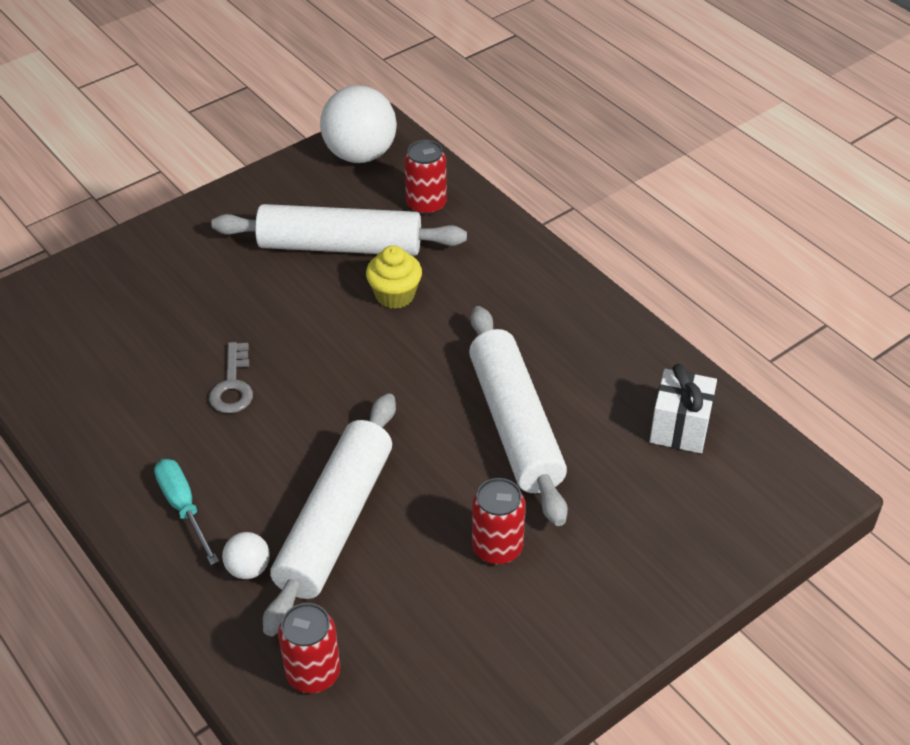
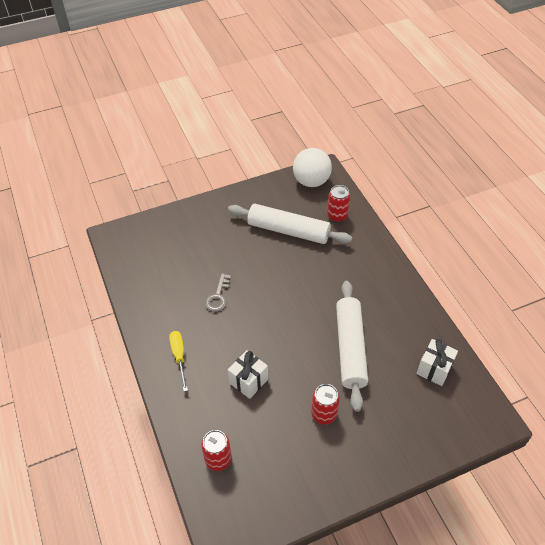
camera: 15 degrees right, 5 degrees up
(183, 507) = (179, 356): turquoise screwdriver -> yellow screwdriver
(248, 569) = (201, 396): white ball -> none
(335, 522) = (248, 381): white rolling pin -> white gift
(395, 295) = (308, 263): yellow cupcake -> none

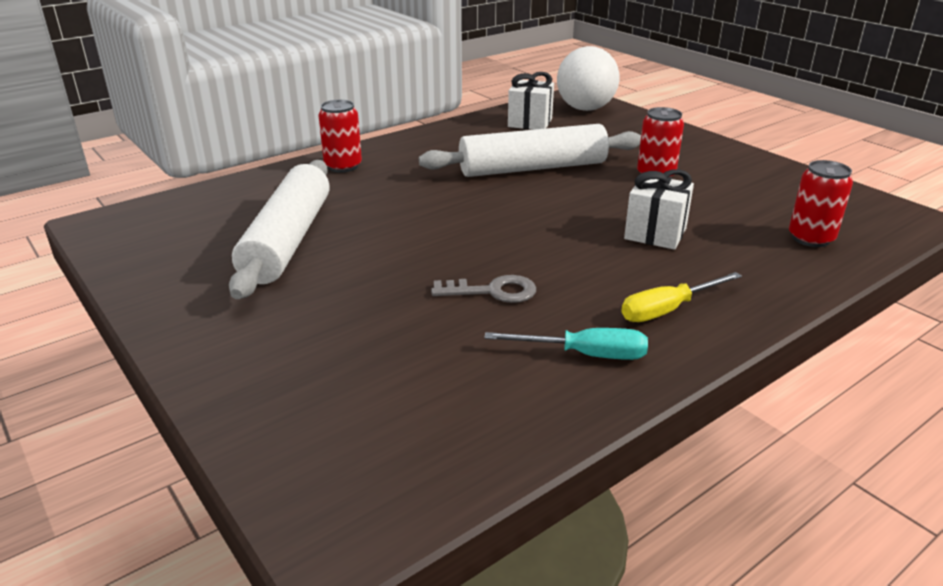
camera: 105 degrees left, 20 degrees down
(161, 315) = (585, 355): none -> turquoise screwdriver
(311, 181) = (136, 233): white ball -> white ball (585, 109)
(337, 216) = (244, 200): red can -> red can (343, 166)

